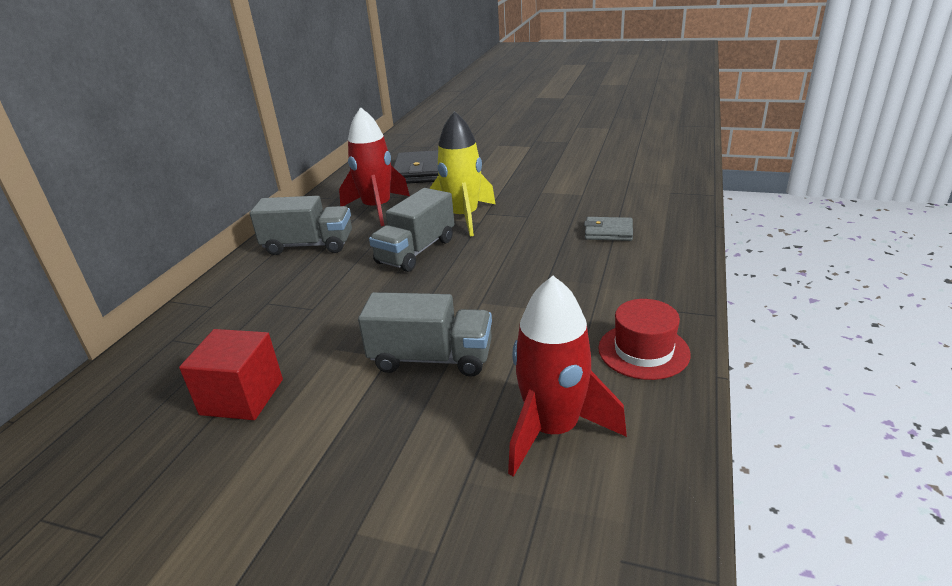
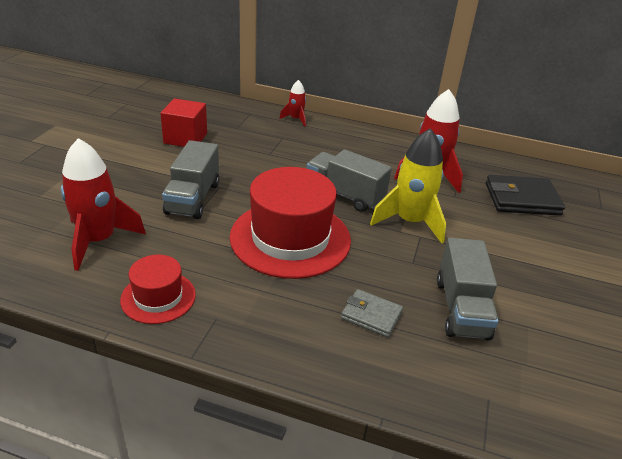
camera: 85 degrees right, 5 degrees up
(211, 296) = (296, 119): none -> red rocket
(308, 245) = (361, 148): grey truck -> grey truck (461, 308)
(506, 278) = (290, 238): none -> red hat
(608, 232) = (371, 315): grey wallet -> grey wallet turned 75 degrees counterclockwise

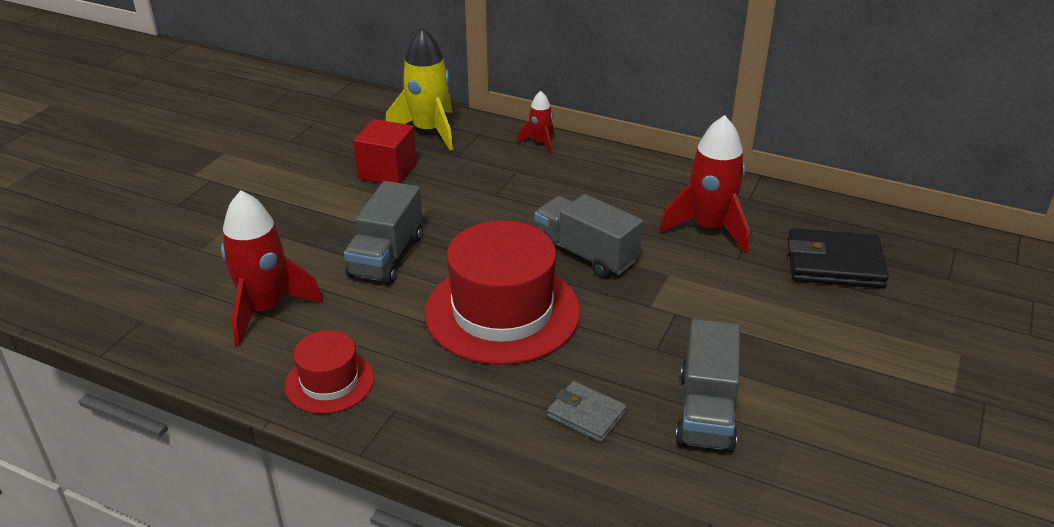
camera: 10 degrees right, 0 degrees up
(410, 222) = (666, 293): yellow rocket -> yellow rocket (429, 131)

